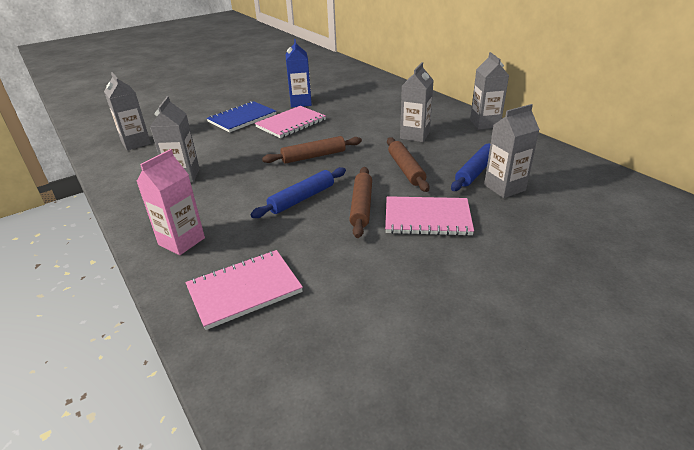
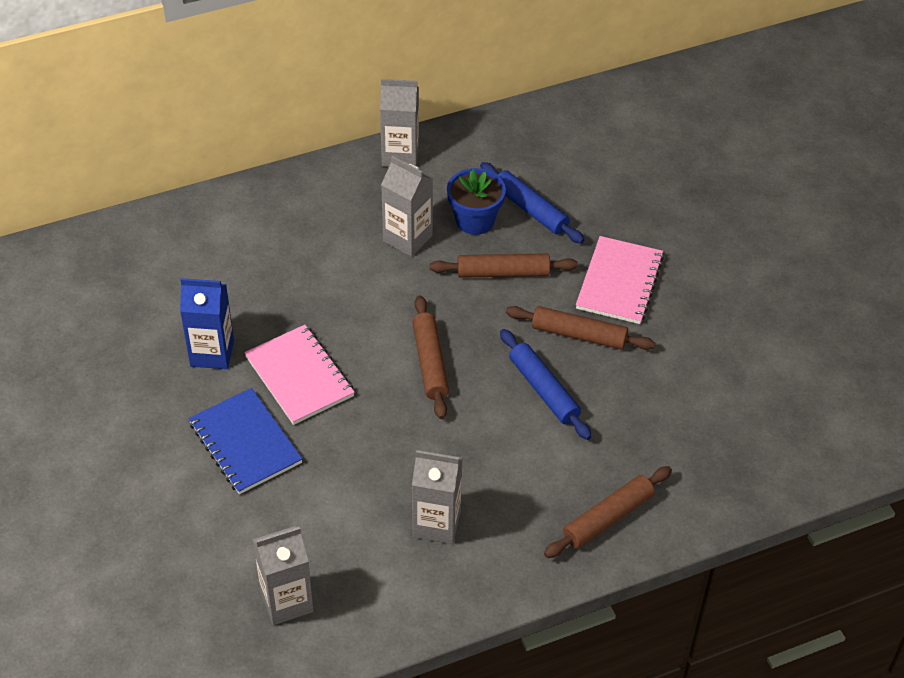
camera: 80 degrees left, 15 degrees up
(181, 241) = (608, 518): pink carton -> brown rolling pin
(244, 290) = (710, 458): pink notebook -> none
(448, 153) = (475, 220): none -> blue flower pot
(504, 188) = (576, 198): grey carton -> none

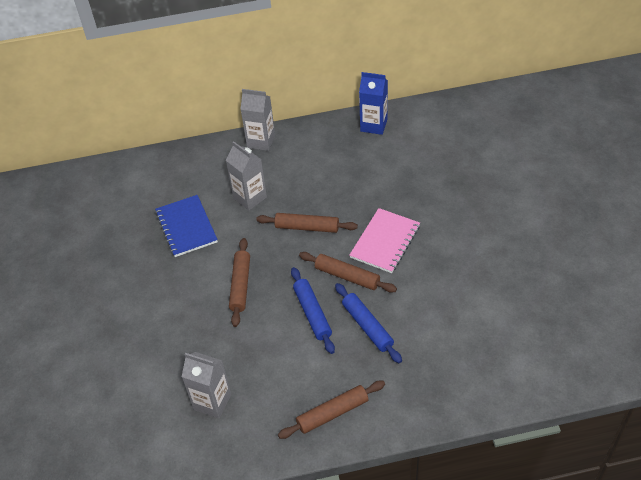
camera: 15 degrees right, 0 degrees up
(212, 353) = (100, 263): blue carton -> blue carton (373, 125)
(245, 443) = (103, 328): blue notebook -> blue notebook (186, 227)
(286, 601) = (95, 445): grey carton -> none
(299, 376) = (151, 286): pink notebook -> none
(475, 220) = (298, 189): blue flower pot -> none
(531, 209) = (337, 185): blue rolling pin -> blue rolling pin (367, 326)

